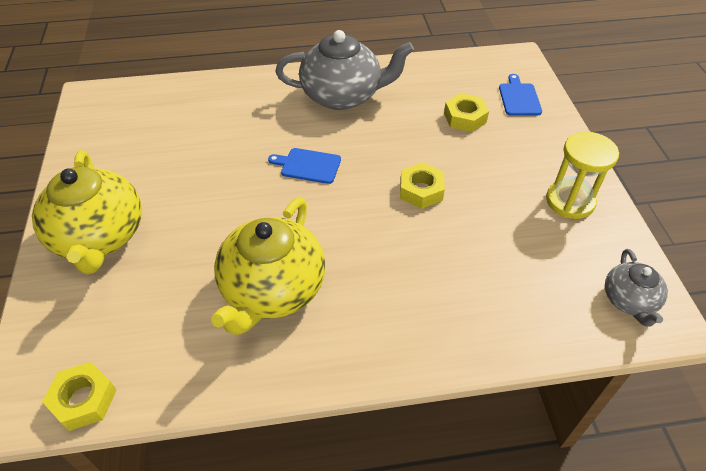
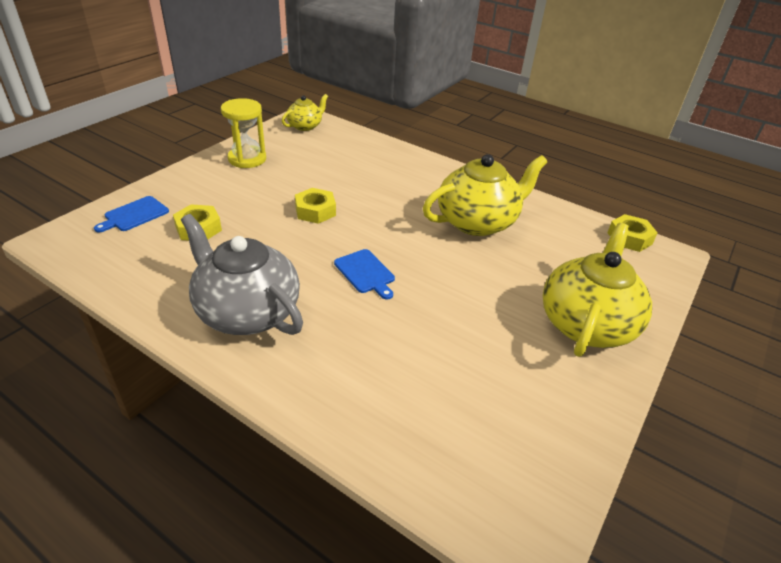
camera: 140 degrees left, 10 degrees down
(629, 301) = (305, 126): grey teapot -> yellow teapot

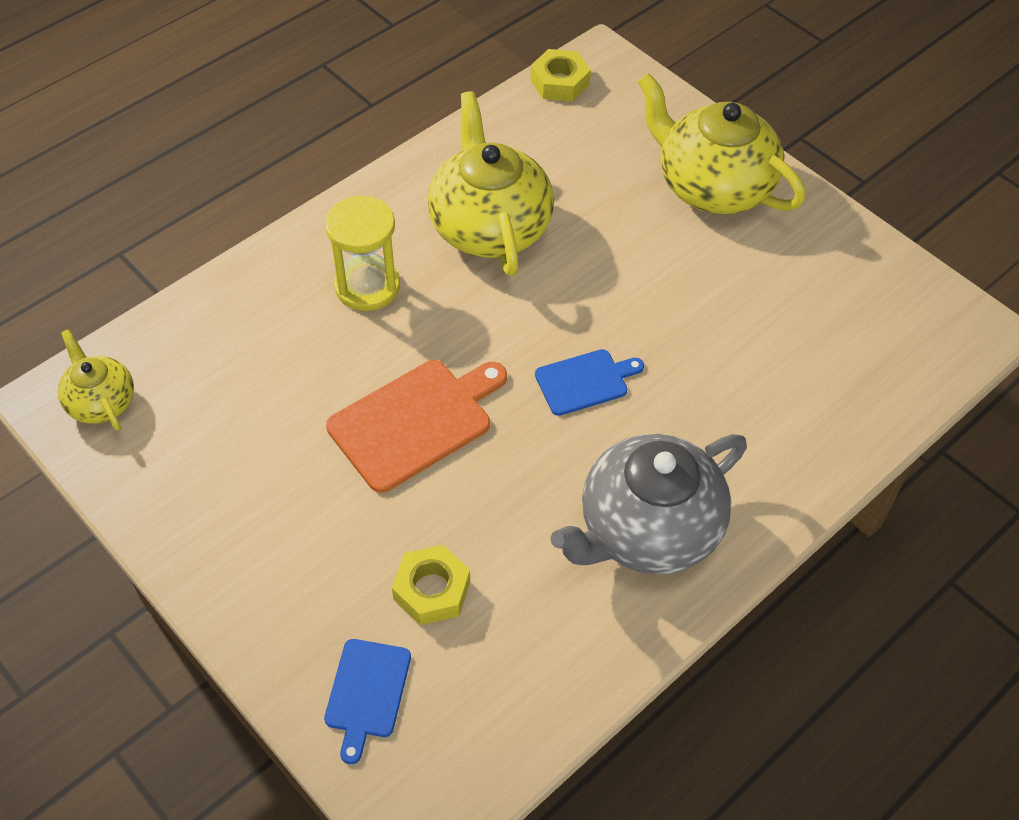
camera: 75 degrees left, 15 degrees up
(134, 215) = (367, 693): blue cutting board -> blue cutting board turned 45 degrees clockwise
(247, 159) = (210, 509): yellow hourglass -> yellow hourglass (367, 286)
(315, 211) = (415, 421): yellow nut -> orange cutting board

